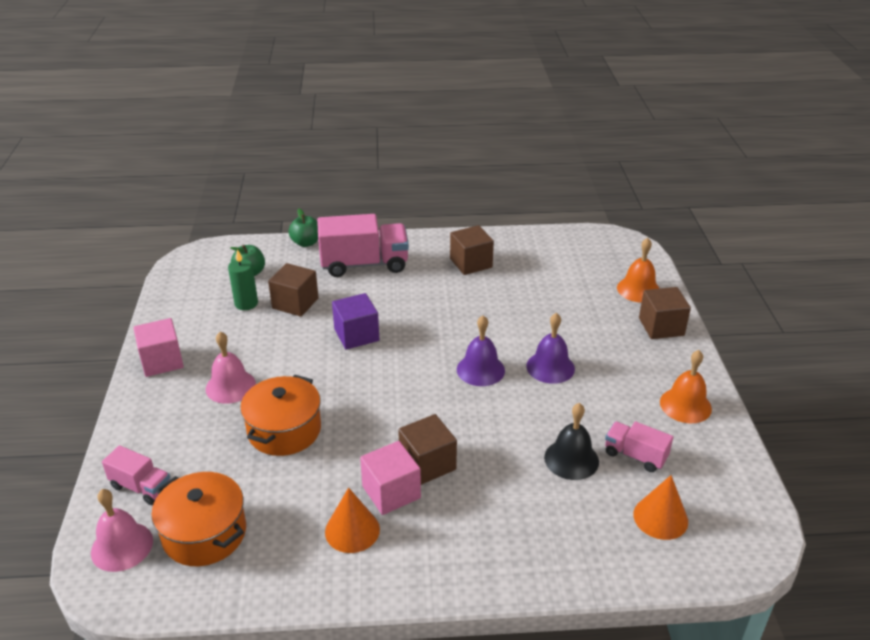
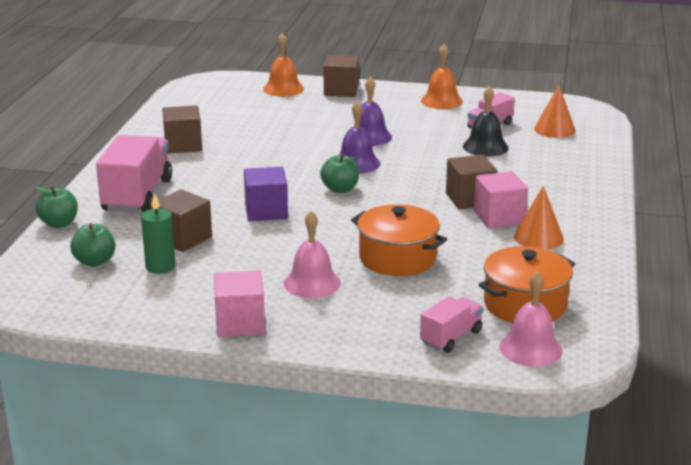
camera: 75 degrees left, 10 degrees down
(417, 369) = (340, 189): none -> green apple

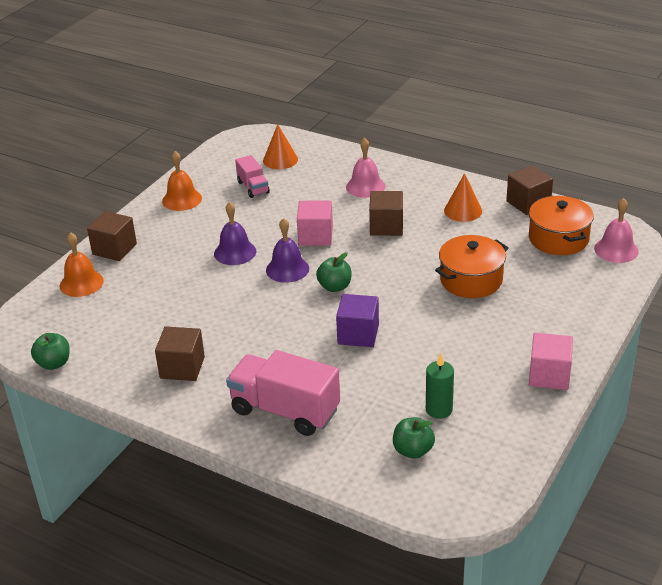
camera: 70 degrees left, 10 degrees up
(59, 223) = (322, 470): green apple -> green apple (54, 363)
(183, 238) = (390, 390): brown cube -> brown cube (528, 203)
(312, 283) = (496, 329): pink bell -> pink bell (365, 186)
(451, 337) = (594, 279): pink truck -> none
(485, 147) = (293, 198): black bell -> none
(499, 217) = (423, 220): pink cube -> pink cube (315, 236)

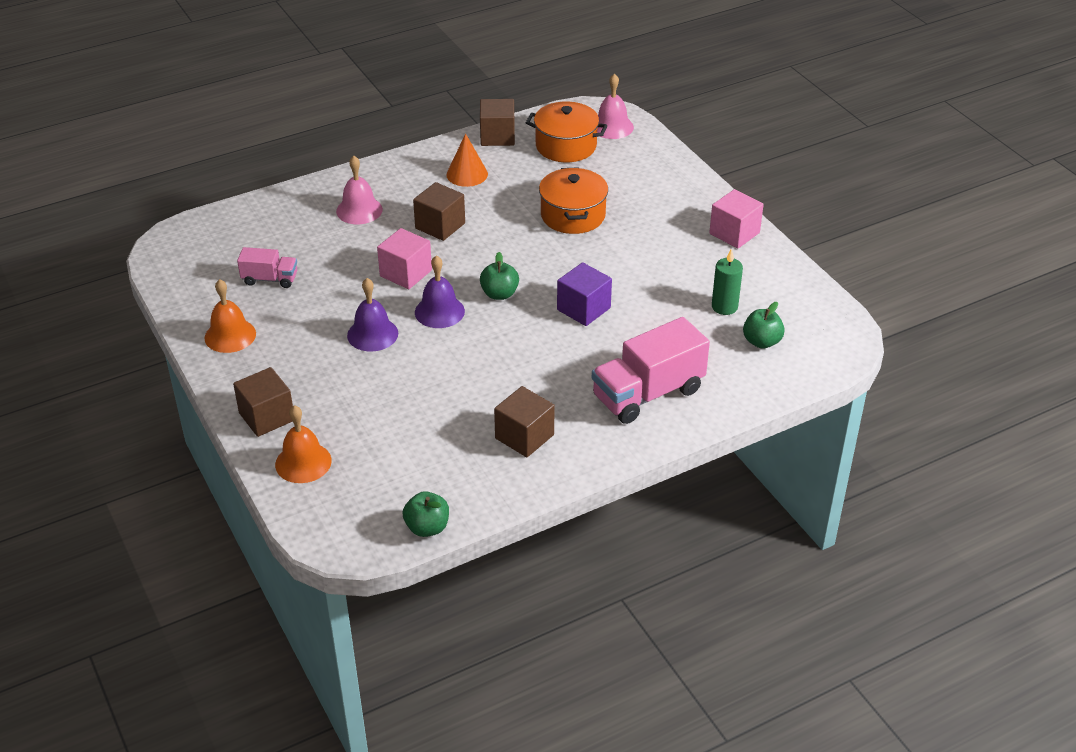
camera: 60 degrees left, 5 degrees up
(280, 160) = (241, 242): orange cone -> none

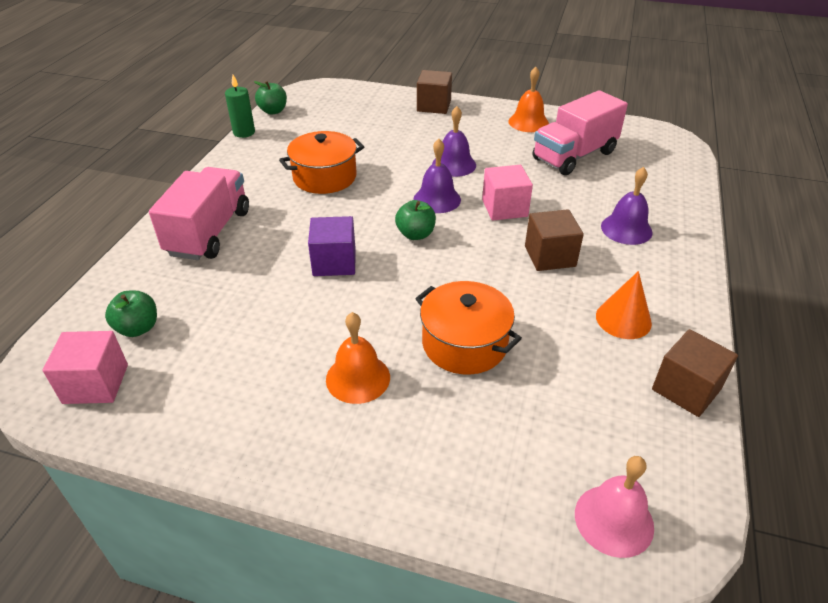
camera: 135 degrees right, 0 degrees up
(270, 279) = (574, 156): pink truck -> pink truck, size x1.87
(303, 462) = (380, 101): orange bell -> orange bell (358, 378)
(359, 210) = (626, 229): pink bell -> purple bell
(524, 436) = (271, 167): brown cube -> none
(566, 146) = (607, 434): orange pot -> orange pot (324, 177)
(724, 307) = (204, 341): green candle -> green candle (244, 132)
(734, 233) = (270, 445): pink cube -> pink cube (96, 384)

